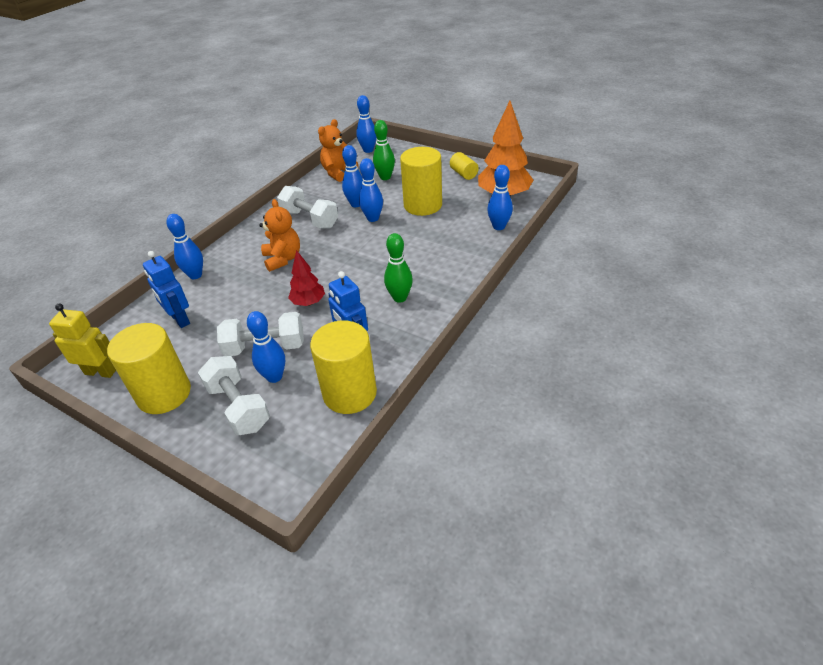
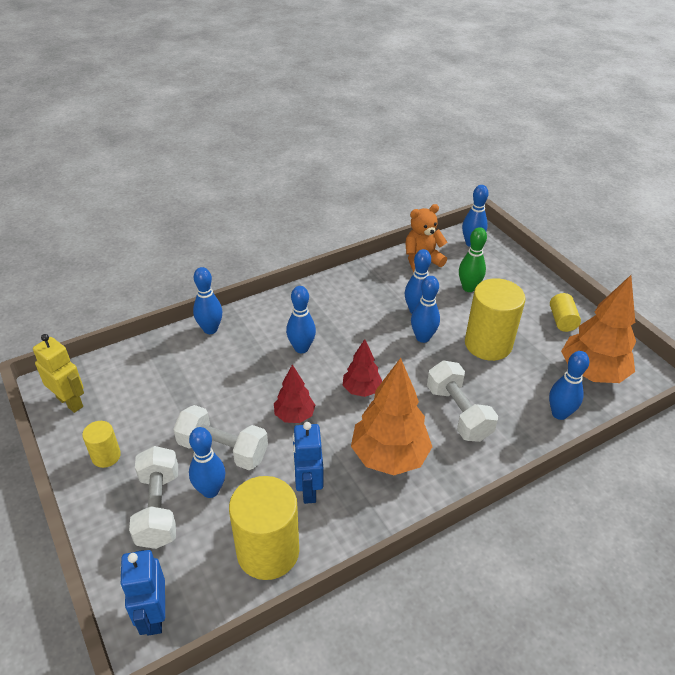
camera: 25 degrees right, 0 degrees up
(164, 394) = (106, 456): yellow cylinder -> yellow cylinder, size x0.51
(180, 319) = (167, 376): blue robot -> blue robot (154, 615)
(283, 259) = (301, 348): orange teddy bear -> blue bowling pin
(310, 219) = (356, 310): white dumbbell -> white dumbbell (458, 413)
(350, 266) = (361, 390): none -> red tree
(399, 298) = (389, 456): green bowling pin -> orange tree

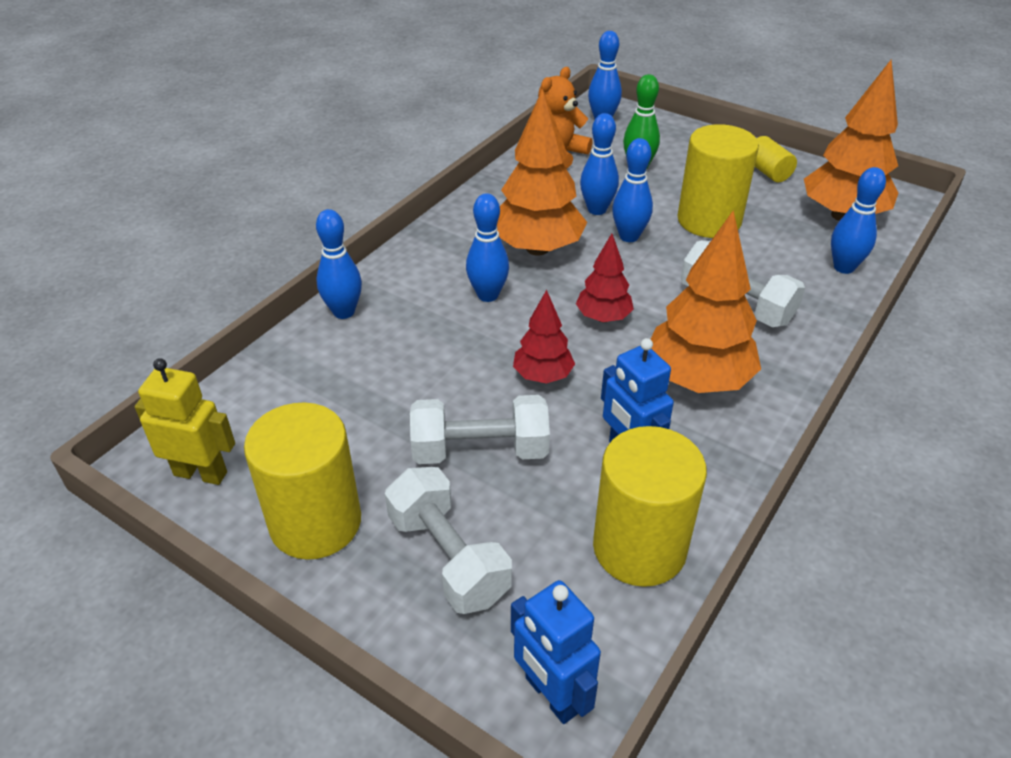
camera: 25 degrees left, 0 degrees up
(106, 456) = (315, 523): yellow cylinder -> yellow cylinder, size x1.97
(210, 490) = (503, 506): blue bowling pin -> none
(356, 326) = (537, 248): none -> orange tree

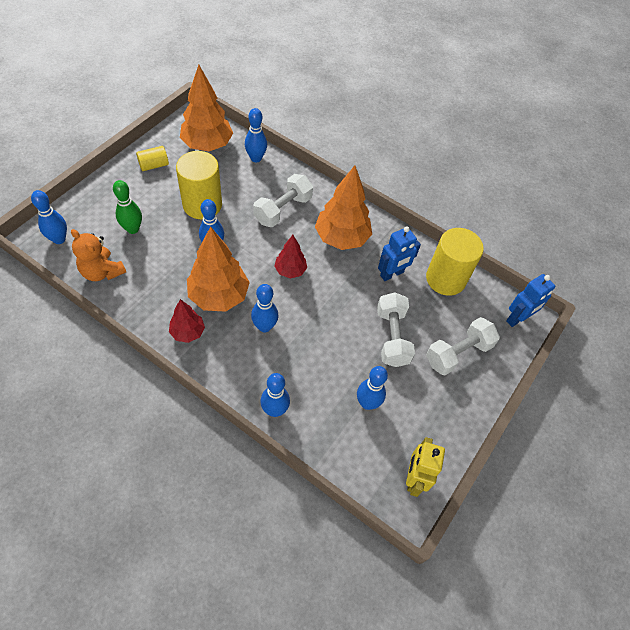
camera: 95 degrees left, 15 degrees up
(315, 523) = (443, 413): yellow cylinder -> none
(543, 376) = (337, 304): red tree -> red tree (188, 332)
(597, 210) = (180, 259): blue bowling pin -> blue bowling pin (367, 403)

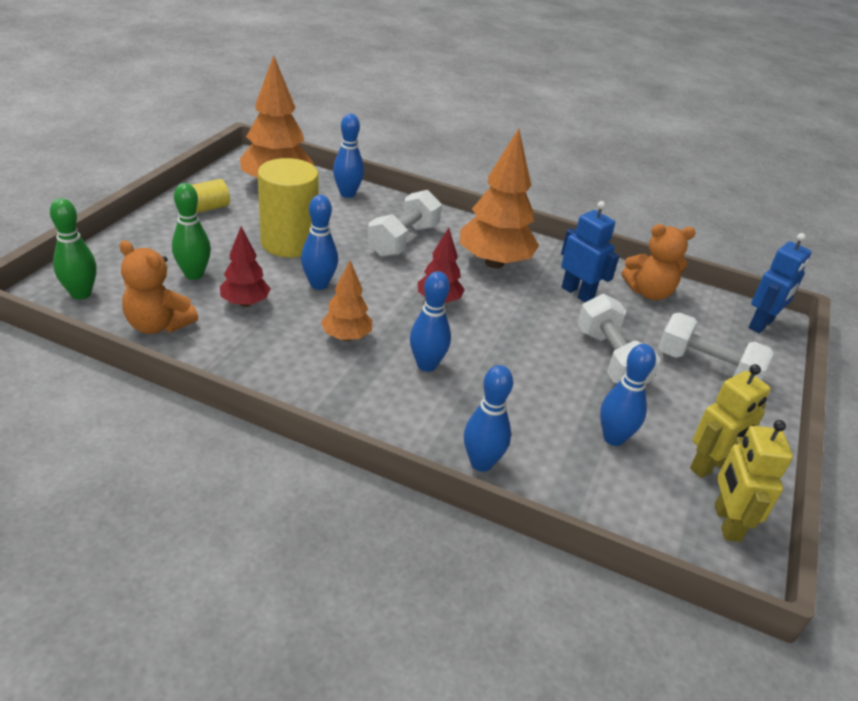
camera: 10 degrees left, 20 degrees down
(59, 239) = (81, 294): blue bowling pin -> green bowling pin
(188, 332) = (313, 383): red tree -> red tree (245, 303)
(219, 296) = (346, 337): orange tree -> orange tree, size x0.55
(392, 274) = (577, 293): blue robot -> blue robot turned 90 degrees counterclockwise
(422, 434) = (709, 466): none -> yellow robot
(445, 279) = (649, 292): yellow cylinder -> orange teddy bear
(458, 353) = (707, 368): white dumbbell -> white dumbbell turned 75 degrees clockwise

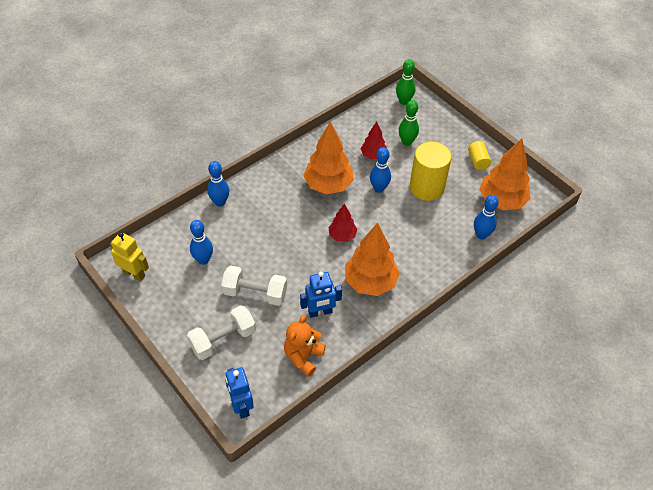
camera: 120 degrees right, 15 degrees up
(158, 325) = (368, 122): orange teddy bear -> none
(346, 337) = (328, 185): orange tree -> orange tree, size x1.81
(403, 240) = (412, 244): white dumbbell -> none
(426, 365) = (292, 209): blue bowling pin -> none
(709, 466) = (164, 289): yellow robot -> none

